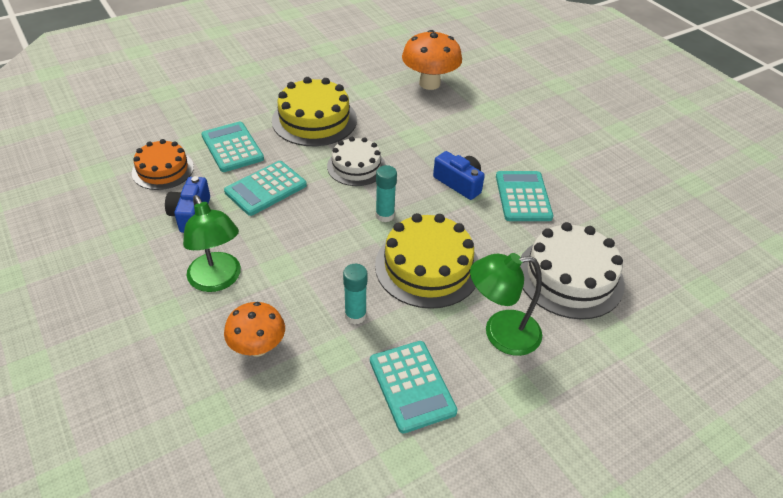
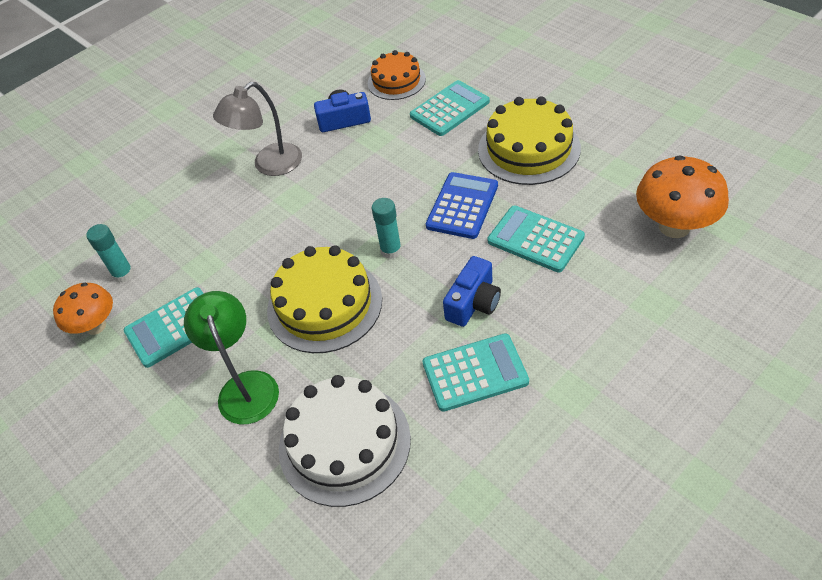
camera: 85 degrees right, 5 degrees up
(218, 280) = (269, 165): green lamp -> grey lamp
(258, 347) = (202, 214): orange mushroom -> orange mushroom (96, 326)
(266, 188) = (397, 152): turquoise calculator -> turquoise calculator (535, 239)
(355, 315) = (248, 266): turquoise glue stick -> turquoise glue stick (123, 274)
(356, 166) = (462, 206): white cake -> blue calculator

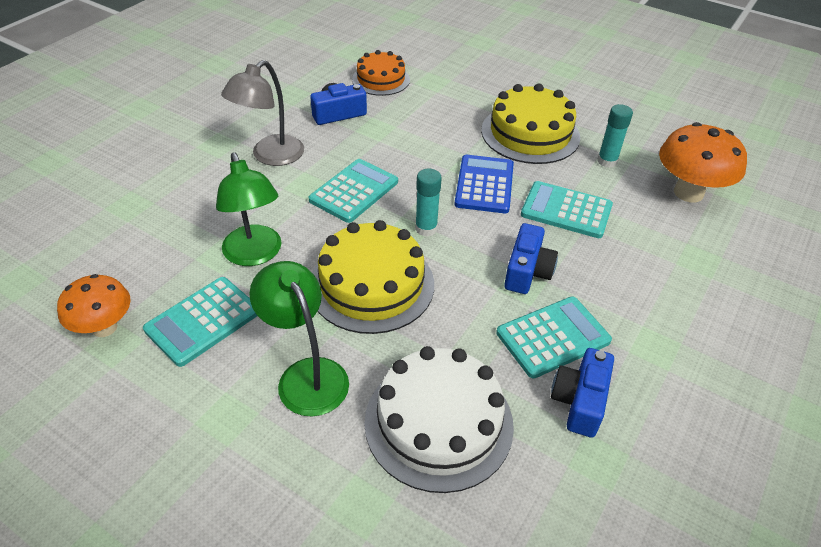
camera: 20 degrees left, 5 degrees down
(123, 274) = (127, 270): turquoise glue stick -> turquoise glue stick (607, 161)
(231, 267) = (255, 255): none -> green lamp
(449, 109) = (442, 102): turquoise calculator -> turquoise calculator (354, 191)
(478, 438) = (579, 401): none -> blue camera

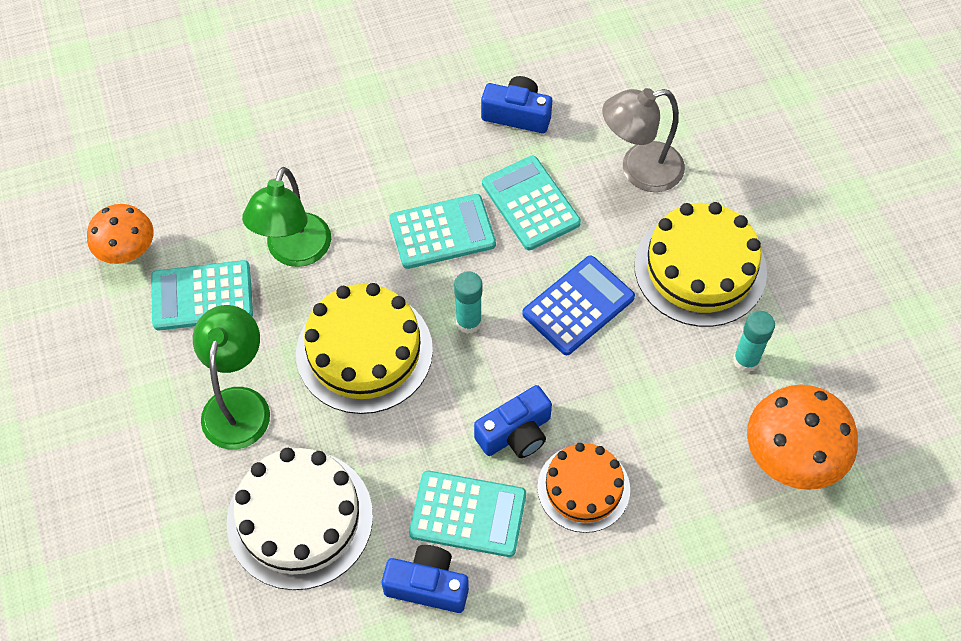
camera: 40 degrees right, 15 degrees up
(270, 156) = (401, 136): grey lamp -> grey lamp (639, 170)
(381, 79) = (609, 87): orange cake -> orange cake (583, 488)
(566, 210) = (629, 392): turquoise calculator -> turquoise calculator (530, 203)
(579, 401) = (428, 585): blue camera -> blue camera turned 45 degrees clockwise

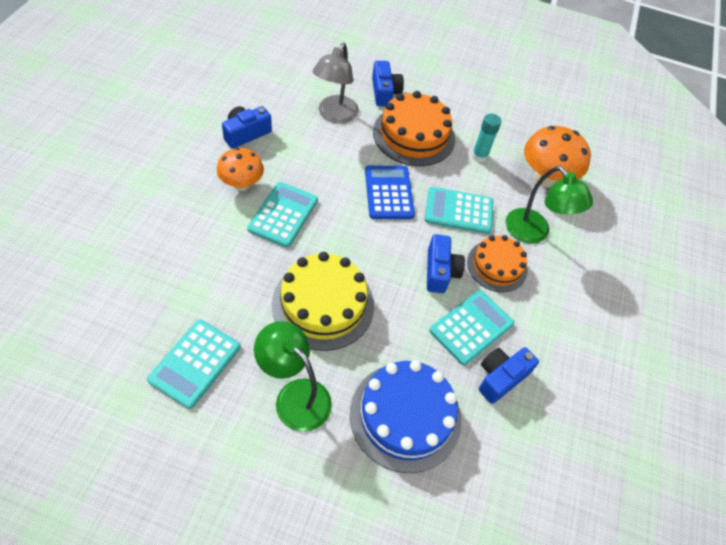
camera: 60 degrees left, 5 degrees down
(128, 252) = (112, 385): orange mushroom -> orange mushroom (241, 184)
(294, 252) = (218, 292): green lamp -> green lamp (534, 233)
(300, 519) = (405, 416): white cake -> blue cake
(468, 322) = (352, 243): turquoise glue stick -> none
(530, 203) = (307, 167): turquoise calculator -> turquoise calculator (459, 211)
(700, 268) = (414, 135): yellow cake -> orange cake
(738, 190) = (384, 92): none -> blue camera

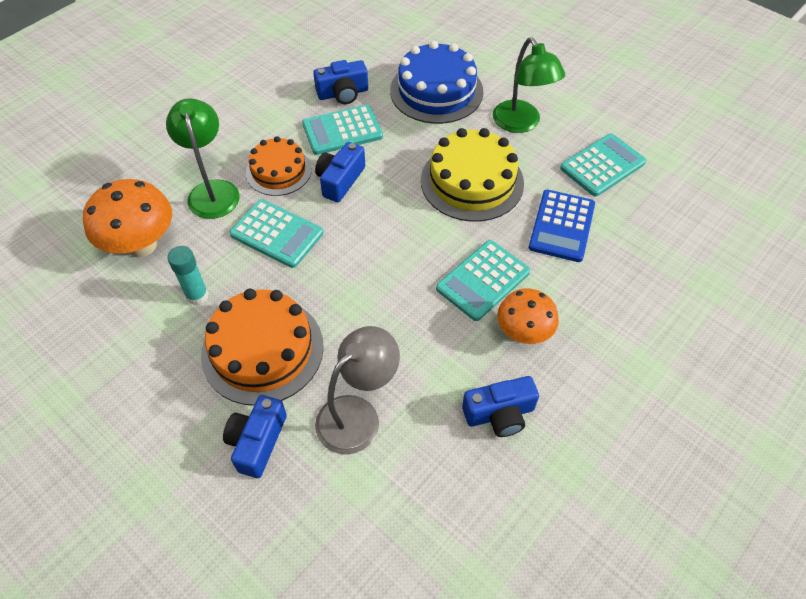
camera: 150 degrees left, 0 degrees up
(389, 193) = (345, 276): blue calculator -> blue calculator (561, 226)

